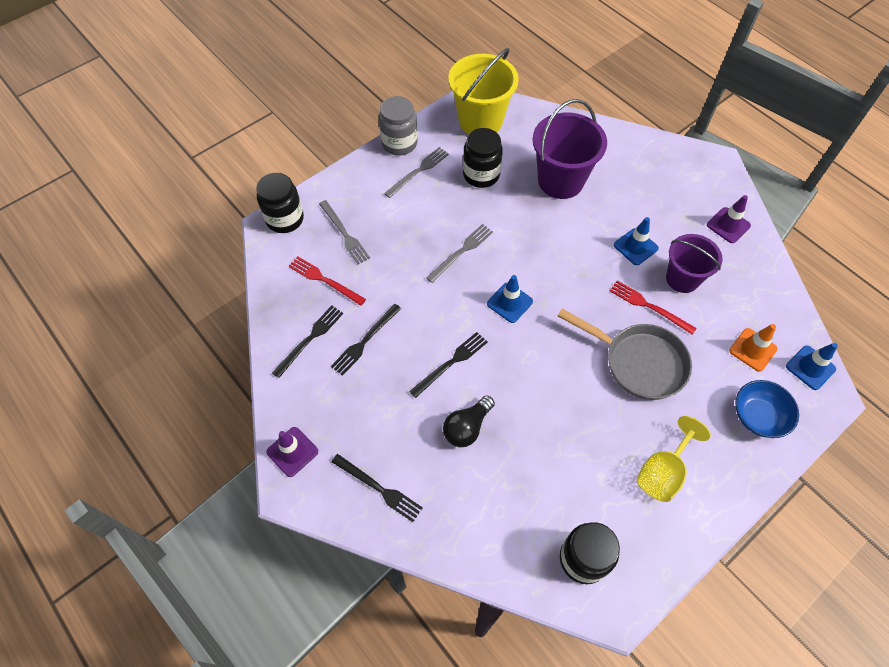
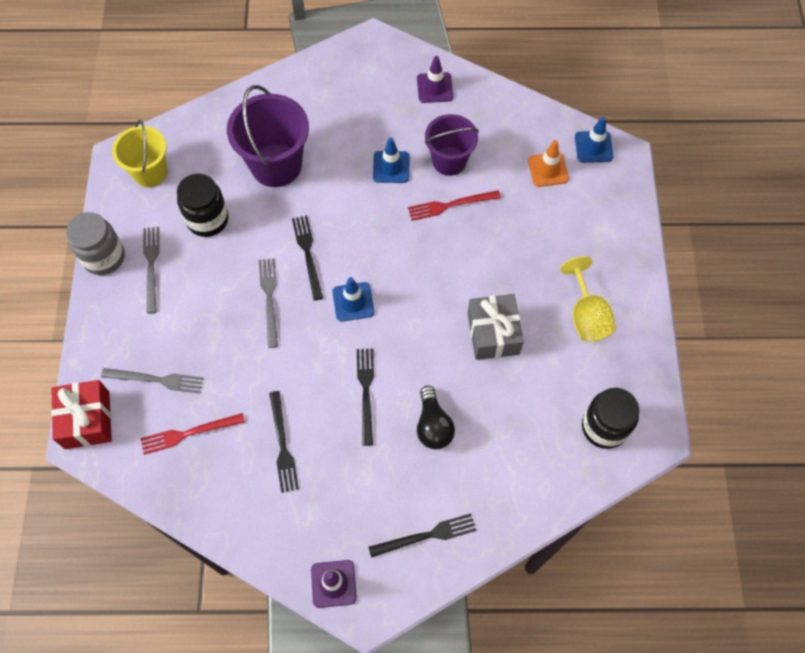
camera: 50 degrees left, 5 degrees up
(285, 219) = (87, 420): black jar -> red gift
(310, 339) = (238, 490): black fork -> black fork (307, 254)
(480, 121) = (150, 172): yellow bucket -> yellow bucket, size x0.67
(579, 414) = (493, 333): none -> grey gift
(639, 362) = (489, 254): grey pan -> none
(758, 416) = (599, 215): blue bowl -> none

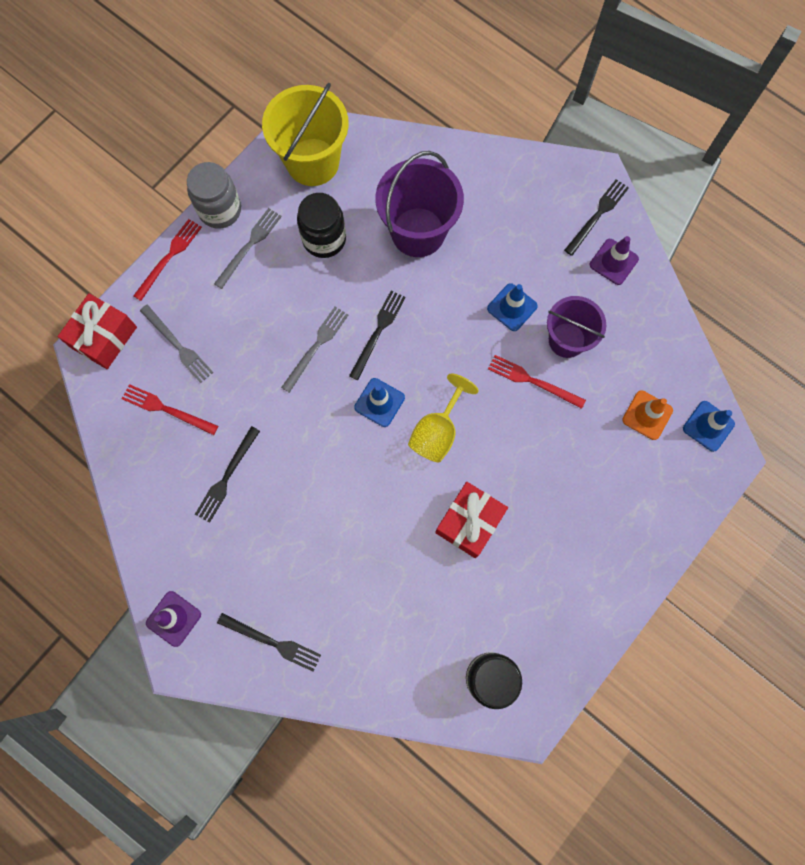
camera: 40 degrees right, 10 degrees up
(91, 321) = (169, 257): none -> red fork
(150, 172) = (312, 162): yellow bucket -> yellow bucket, size x1.50
(366, 392) = (325, 487): black fork -> black fork (597, 215)
(433, 425) = (353, 559): black light bulb -> none
(493, 333) = (469, 522): grey gift -> red gift
(586, 315) = (562, 572): yellow goblet -> yellow goblet (437, 431)

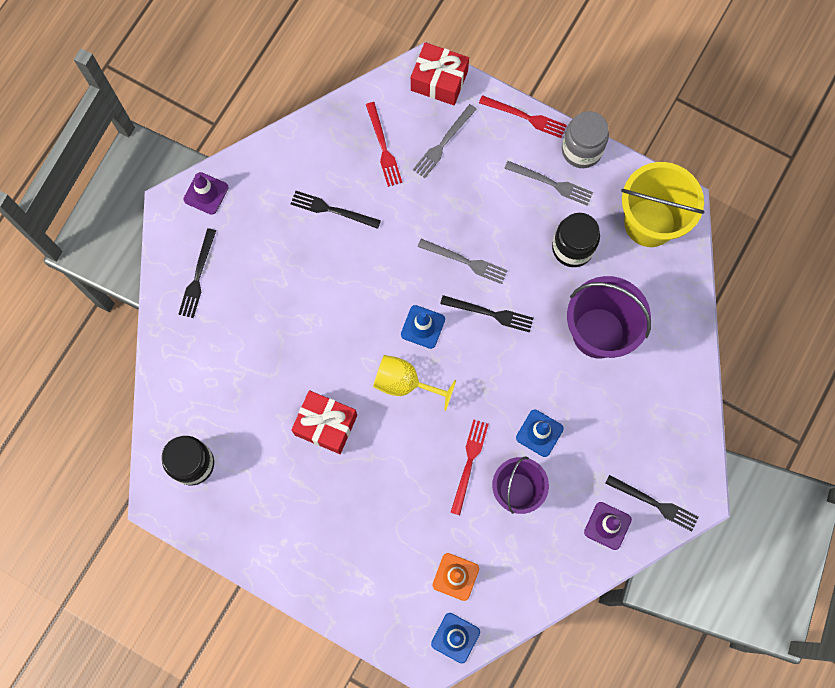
camera: 80 degrees right, 0 degrees up
(166, 409) = (383, 147): red fork -> red fork turned 150 degrees clockwise

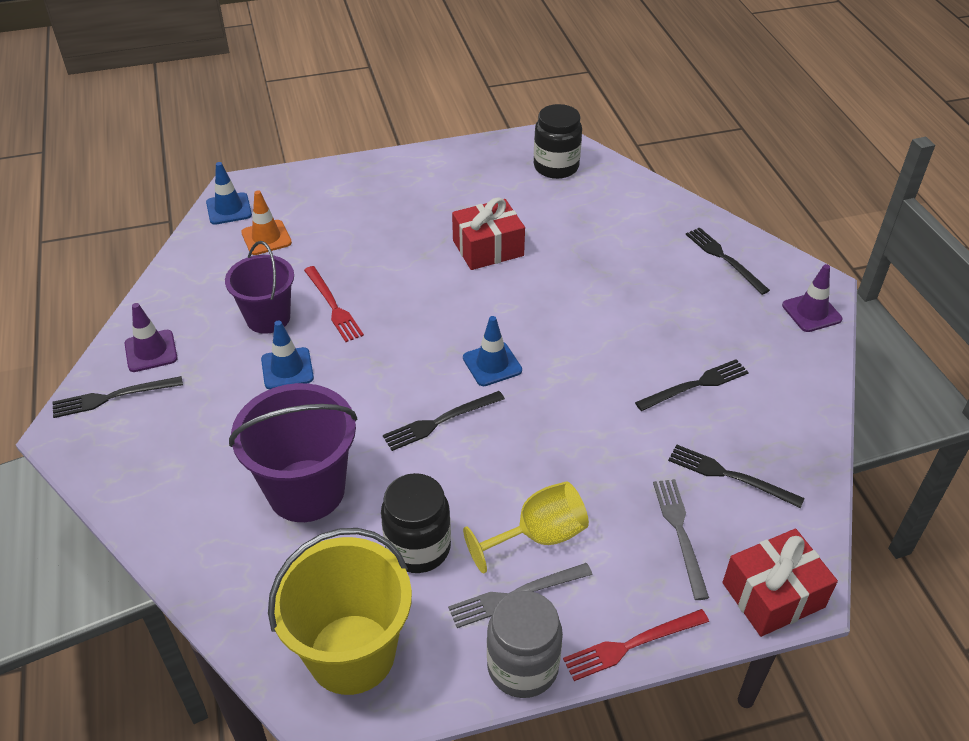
camera: 135 degrees right, 30 degrees down
(383, 147) = (730, 476): red fork -> black fork
(404, 383) = (457, 316): yellow goblet -> yellow goblet (538, 536)
(465, 261) = (517, 444): grey fork -> none

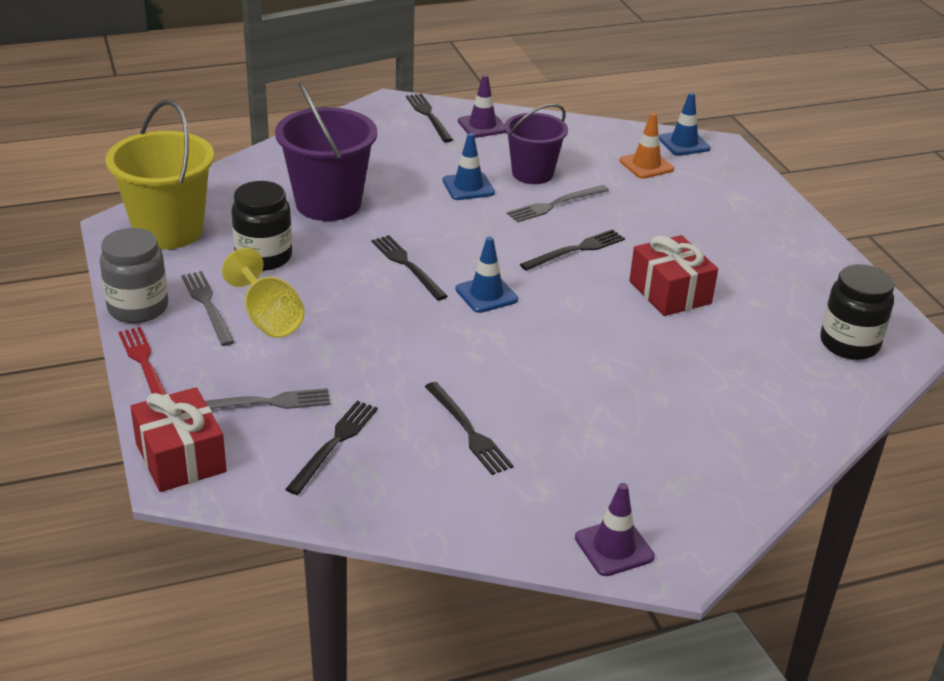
camera: 85 degrees right, 10 degrees down
(333, 306) = (555, 204): red fork -> grey fork
(724, 259) = (705, 476): black fork -> black fork (576, 250)

